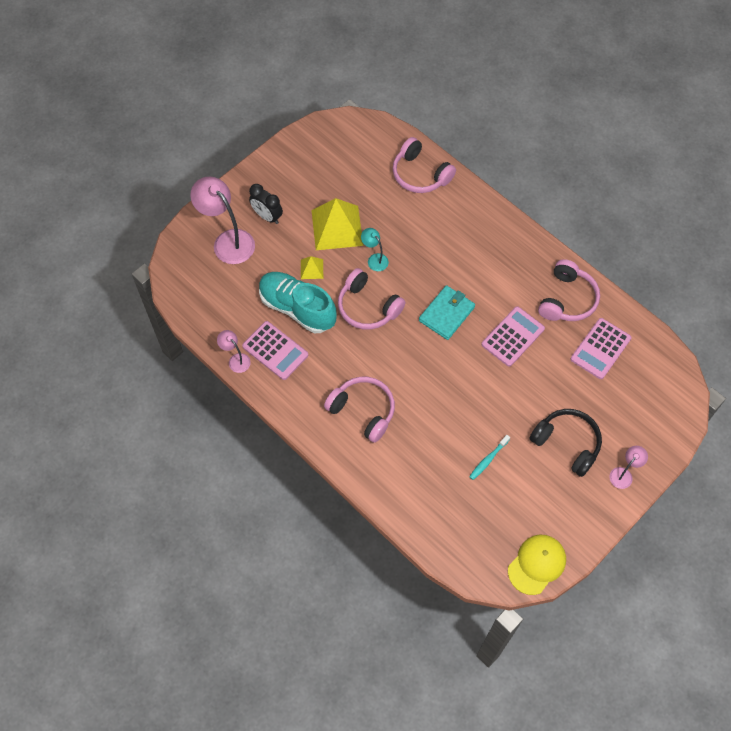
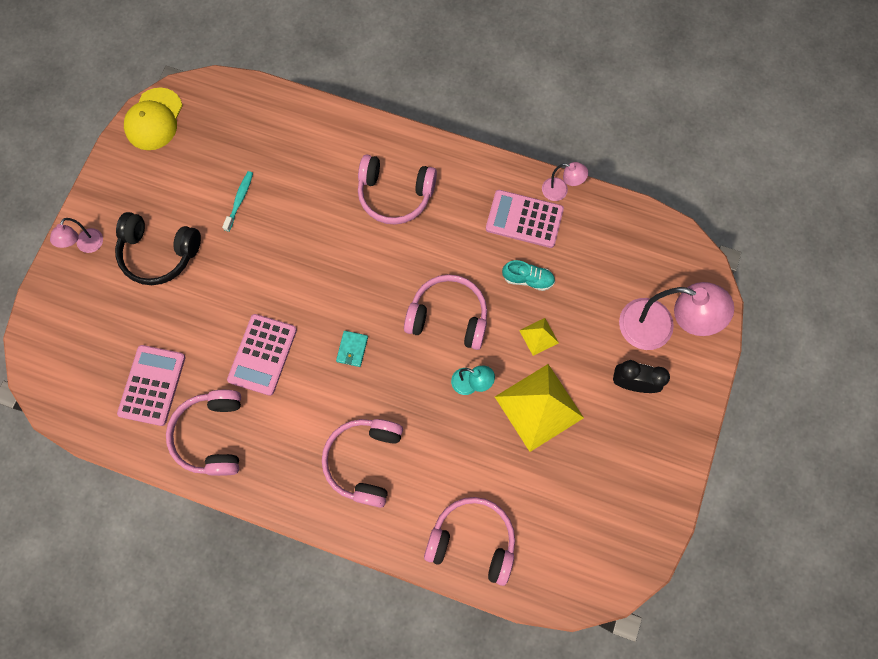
camera: 155 degrees right, 10 degrees up
(297, 308) = (528, 279): turquoise shoe -> turquoise shoe, size x0.47
(446, 314) = (352, 349): turquoise wallet -> turquoise wallet, size x0.53
(468, 243) = (365, 461): none -> pink headphones

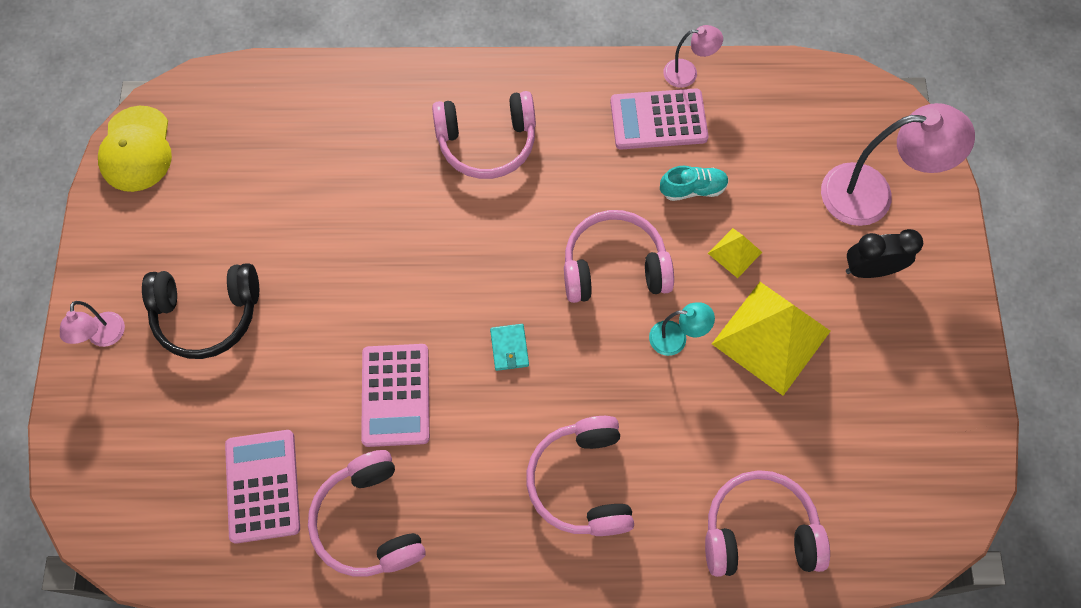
camera: 20 degrees left, 5 degrees down
(239, 200) = (289, 213): turquoise toothbrush -> none

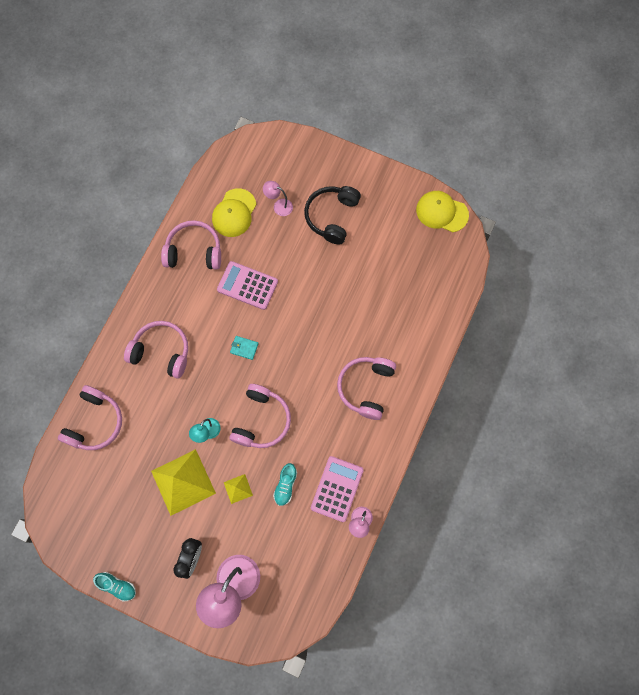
camera: 115 degrees right, 5 degrees up
(105, 337) = (341, 169): pink lamp -> pink lamp (279, 206)
(263, 486) = (234, 213): pink calculator -> yellow cap
(974, 356) = (117, 586): none -> turquoise shoe

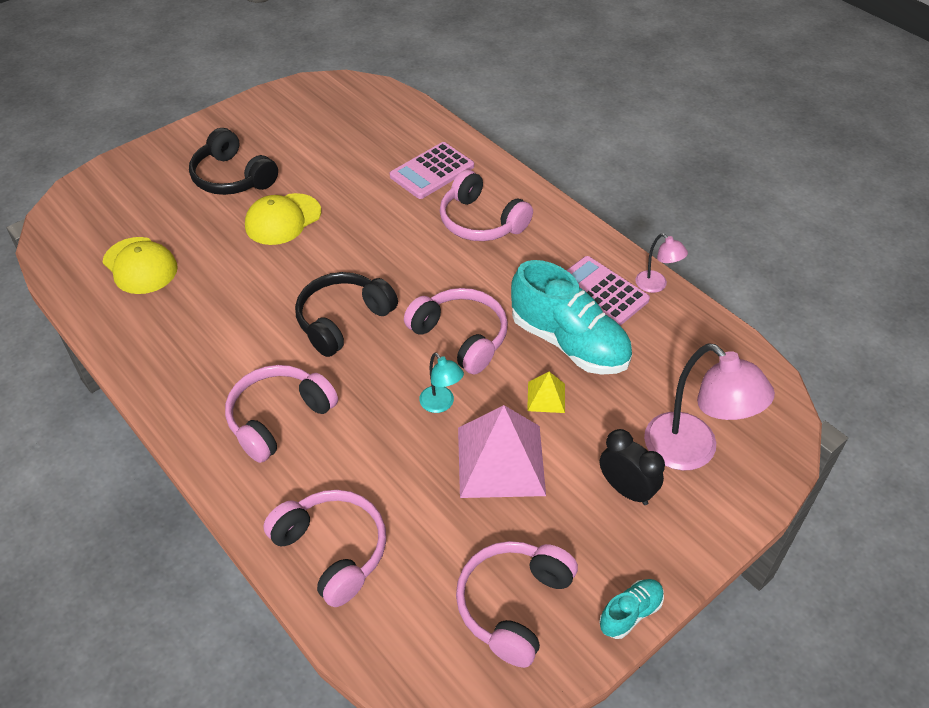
camera: 65 degrees left, 25 degrees down
(183, 482) = (501, 461): yellow pyramid -> pink pyramid
(194, 251) = (156, 327): pink headphones -> pink headphones (514, 605)
(244, 348) = (343, 320): turquoise wallet -> black headphones
(247, 285) = (256, 287): pink calculator -> pink calculator (432, 171)
(279, 206) = (172, 219): pink lamp -> none
(285, 485) = (569, 343): turquoise shoe -> turquoise shoe, size x2.15
(442, 212) = (309, 91): yellow cap -> yellow cap (283, 219)

